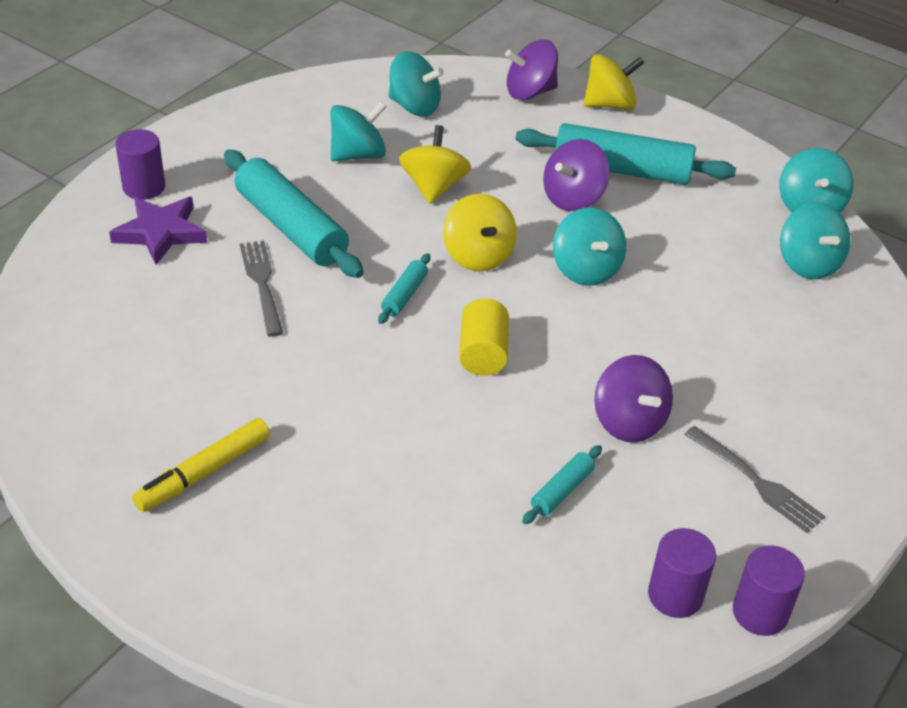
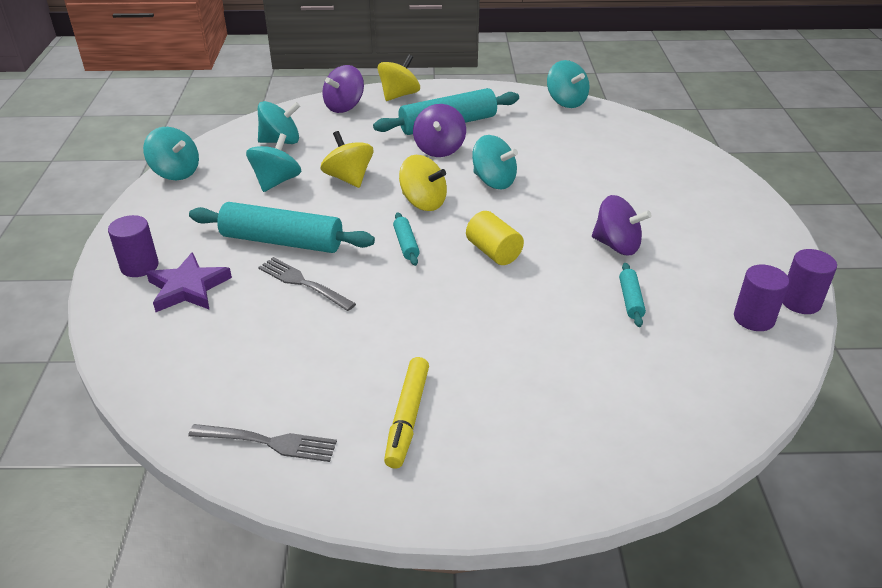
camera: 35 degrees left, 5 degrees down
(756, 482) = (714, 240): grey fork -> grey fork (268, 442)
(808, 264) = (600, 127): turquoise spinning top -> turquoise spinning top (176, 172)

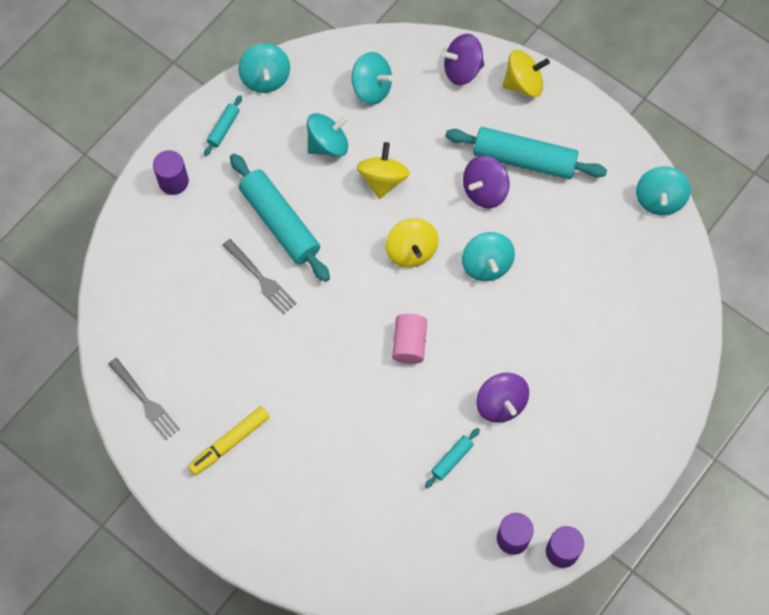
camera: 40 degrees right, 30 degrees up
(188, 288) = (188, 228): purple star -> none
(303, 283) = (261, 278): grey fork -> grey fork turned 150 degrees clockwise
(406, 244) = (358, 289): turquoise rolling pin -> turquoise rolling pin (223, 128)
(493, 252) = (409, 344): yellow cylinder -> pink cylinder

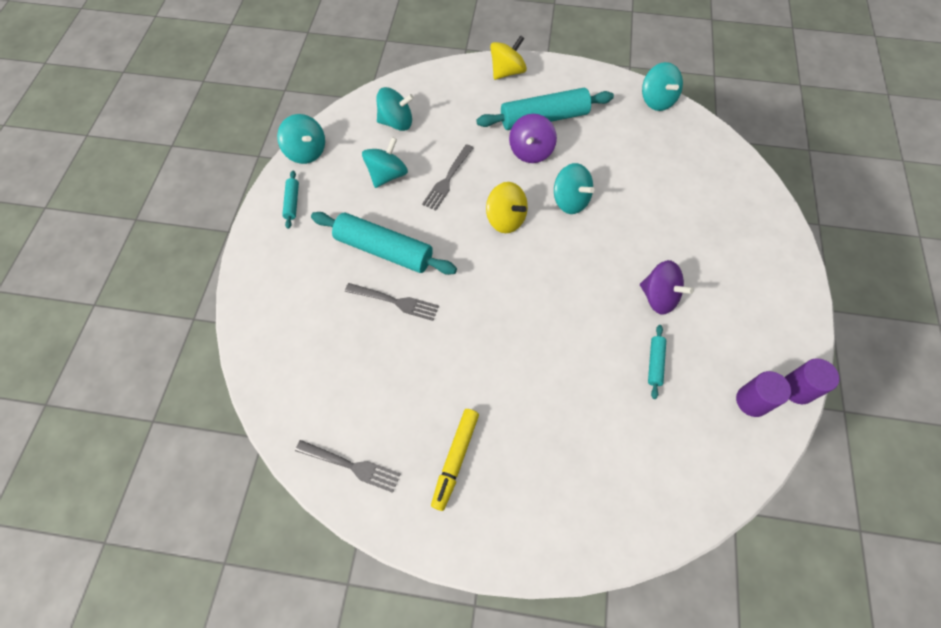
camera: 30 degrees left, 5 degrees down
(173, 181) = (271, 262): purple cylinder -> none
(383, 179) = (447, 179): yellow spinning top -> grey fork
(409, 344) = (553, 289): pink cylinder -> none
(462, 69) = (456, 82): purple spinning top -> none

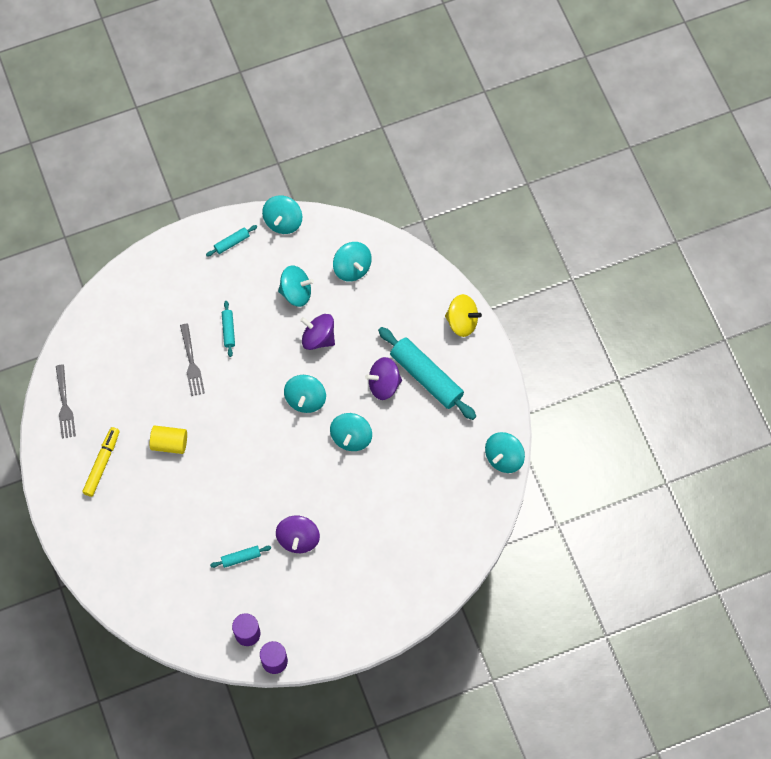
camera: 60 degrees right, 5 degrees up
(384, 250) = (228, 330): turquoise rolling pin -> turquoise rolling pin, size x0.46
(447, 179) = (318, 338): grey fork -> purple spinning top
(455, 459) = (102, 463): yellow marker -> yellow marker turned 120 degrees clockwise
(475, 370) = (169, 443): none -> yellow cylinder
(505, 219) = (305, 399): yellow spinning top -> turquoise spinning top

